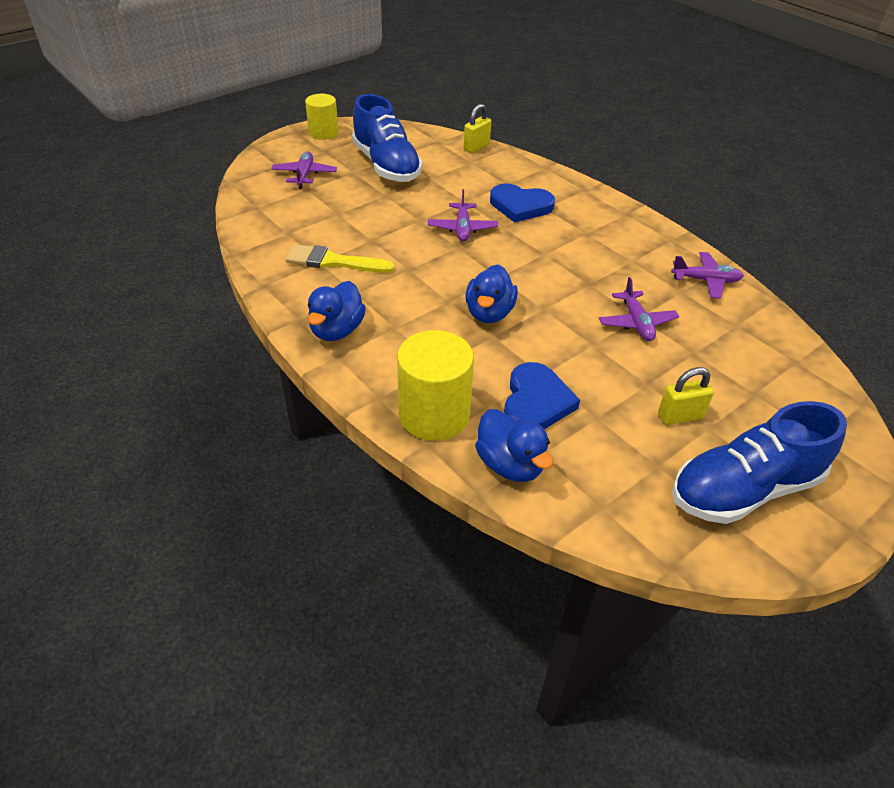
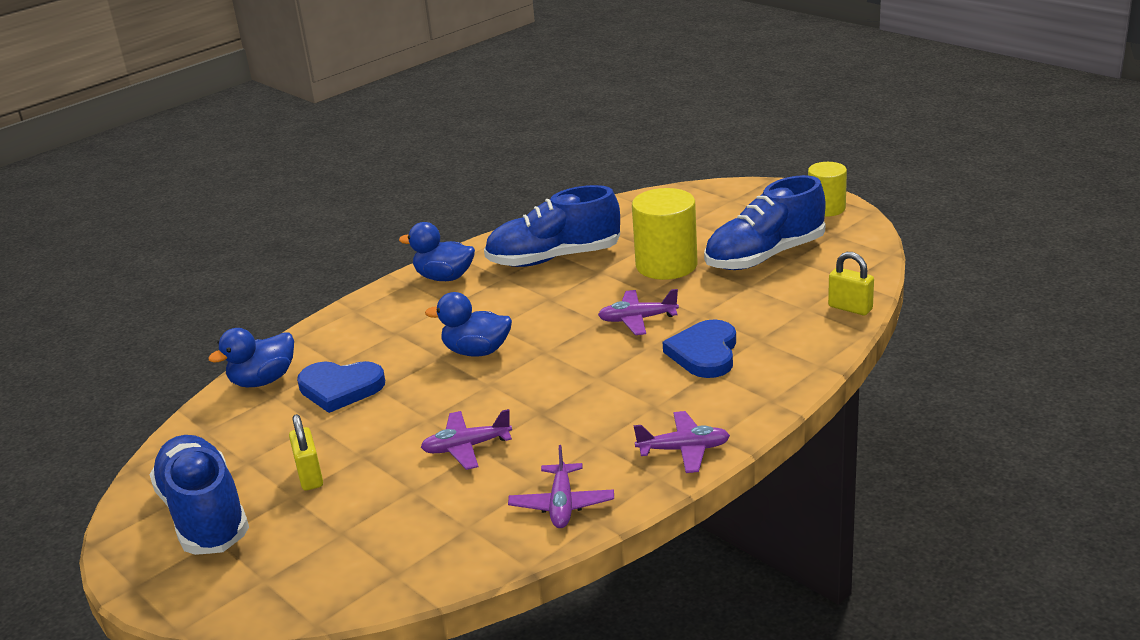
camera: 90 degrees right, 15 degrees down
(304, 175) = (719, 216): purple plane -> purple plane (684, 450)
(334, 261) = (554, 258): yellow brush -> blue shoe
(434, 415) = (329, 338): yellow cylinder -> yellow cylinder (666, 265)

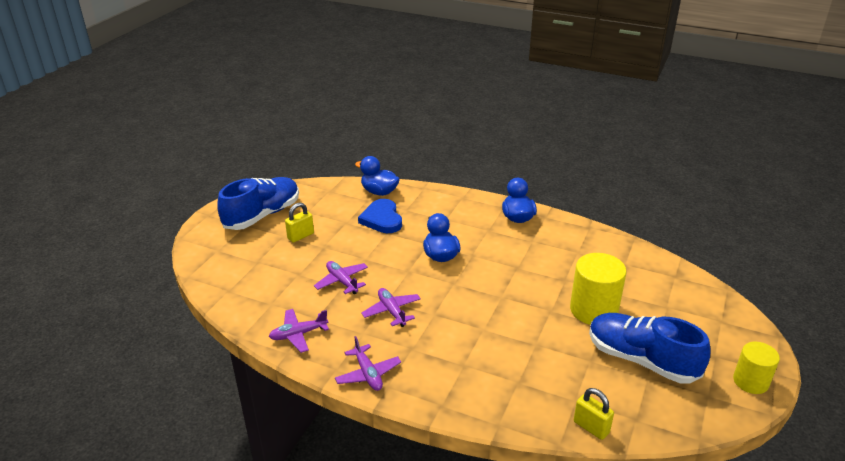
camera: 65 degrees right, 5 degrees up
(554, 258) = (569, 255): blue shoe -> none
(637, 319) = (512, 314): purple plane -> purple plane (392, 311)
(704, 353) = (485, 357): blue heart -> none
(850, 308) = (591, 427): yellow padlock -> yellow padlock turned 60 degrees counterclockwise

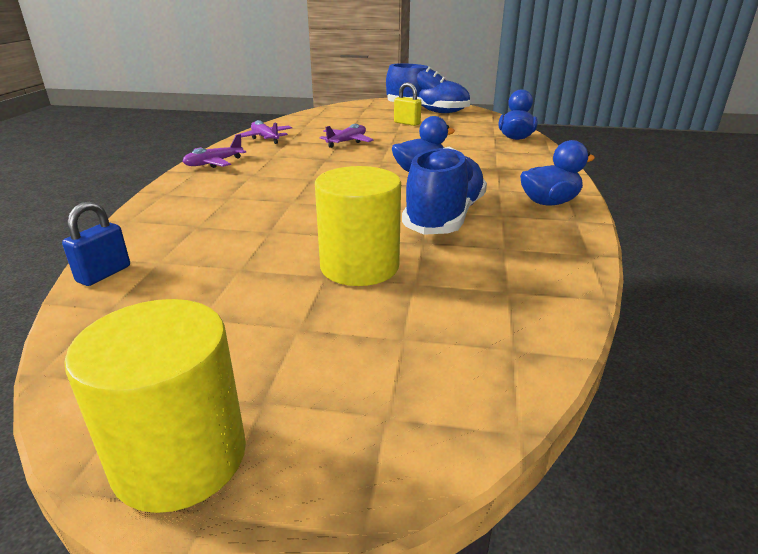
camera: 75 degrees right, 5 degrees down
(382, 219) = (465, 143): blue heart -> none
(392, 311) = (309, 162): purple plane -> none
(591, 427) = (104, 274): yellow padlock -> blue padlock
(641, 360) = (244, 311): blue shoe -> blue shoe (444, 217)
(750, 381) = (180, 457): yellow cylinder -> yellow cylinder, size x1.56

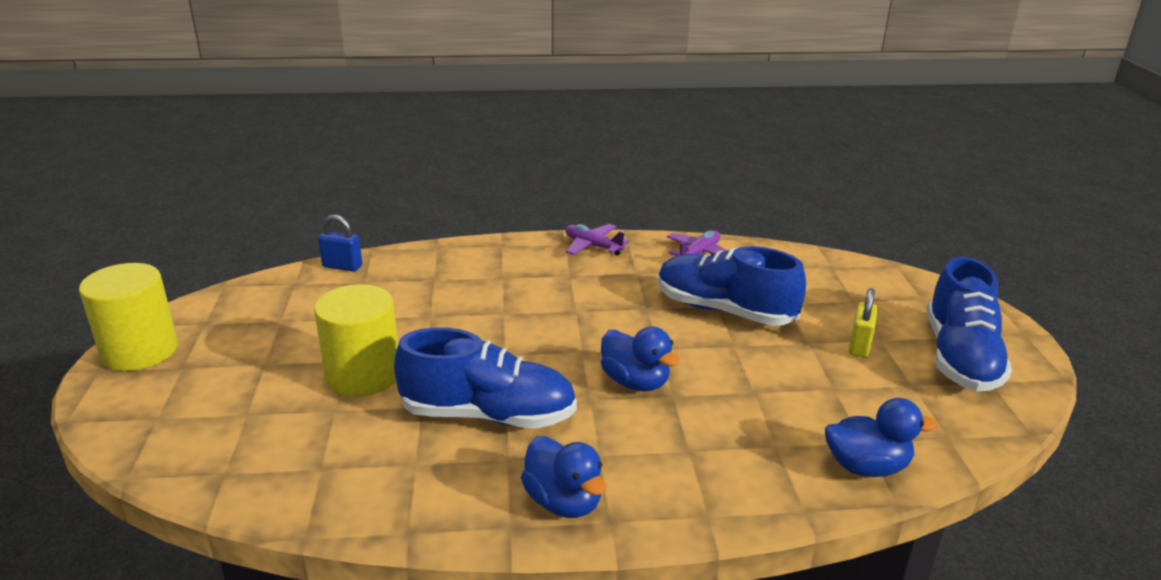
camera: 75 degrees right, 0 degrees up
(347, 142) = (724, 310): purple plane -> blue shoe

